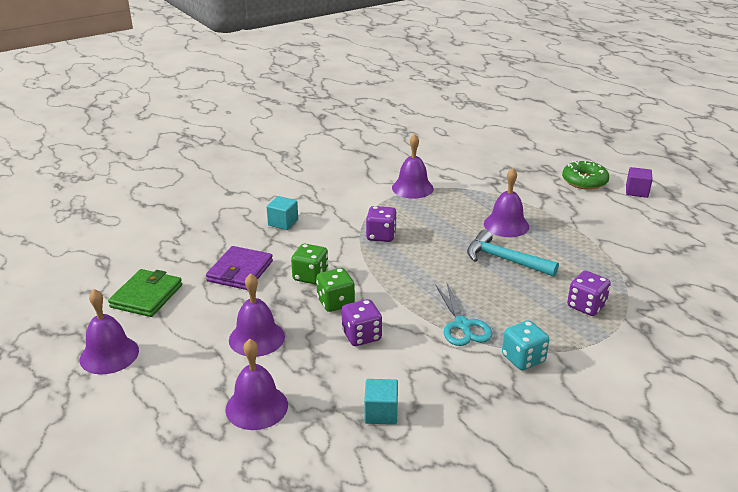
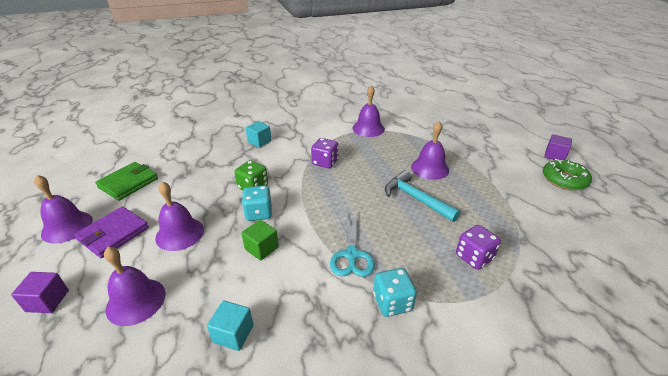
camera: 15 degrees right, 5 degrees up
(155, 425) = (47, 301): none -> purple cube
(240, 271) = (205, 174): purple wallet -> purple wallet (114, 234)
(335, 302) = (258, 213): green dice -> turquoise dice
(361, 336) = (261, 248): purple dice -> green cube
(584, 181) = (510, 141): green donut -> green donut (564, 180)

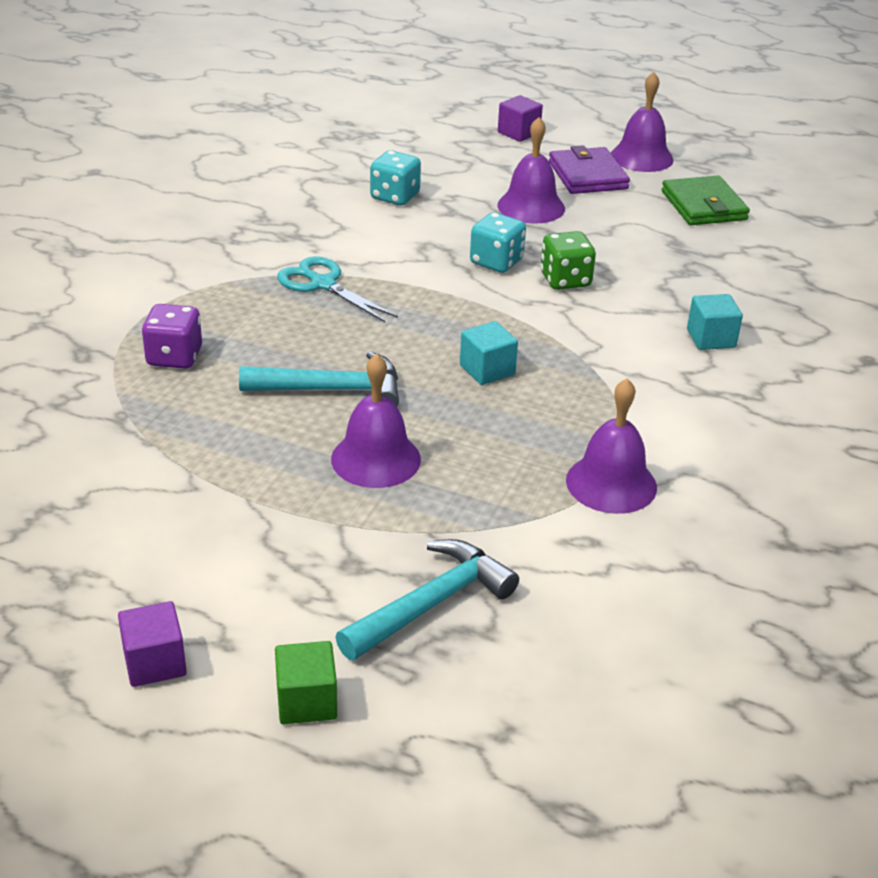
camera: 130 degrees right, 0 degrees up
(136, 301) = (454, 164): purple bell -> none
(233, 334) = (338, 190): turquoise cube -> turquoise cube (487, 370)
(261, 248) = (426, 240): green cube -> green cube (306, 701)
(325, 162) = (549, 366): purple dice -> none
(392, 302) = (226, 272): turquoise dice -> turquoise dice (395, 197)
(458, 131) = (431, 604): none -> turquoise hammer
(564, 180) = (103, 589): green donut -> none

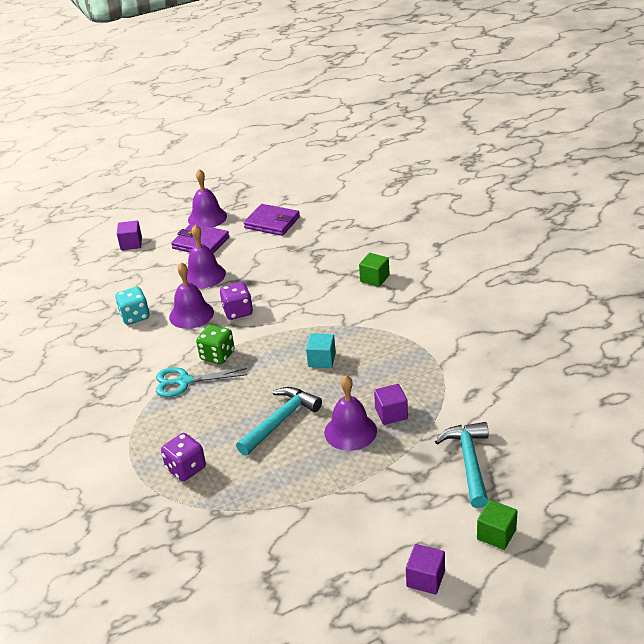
camera: 45 degrees left, 0 degrees up
(451, 480) = (391, 414): none -> purple cube
(496, 262) = (238, 312): turquoise dice -> purple dice
(565, 280) = (280, 297): green dice -> green dice (217, 355)
(611, 483) = (443, 364): purple bell -> purple bell (191, 314)
(704, 206) = (272, 222): green wallet -> purple wallet
(711, 338) = (374, 278): turquoise cube -> green cube

